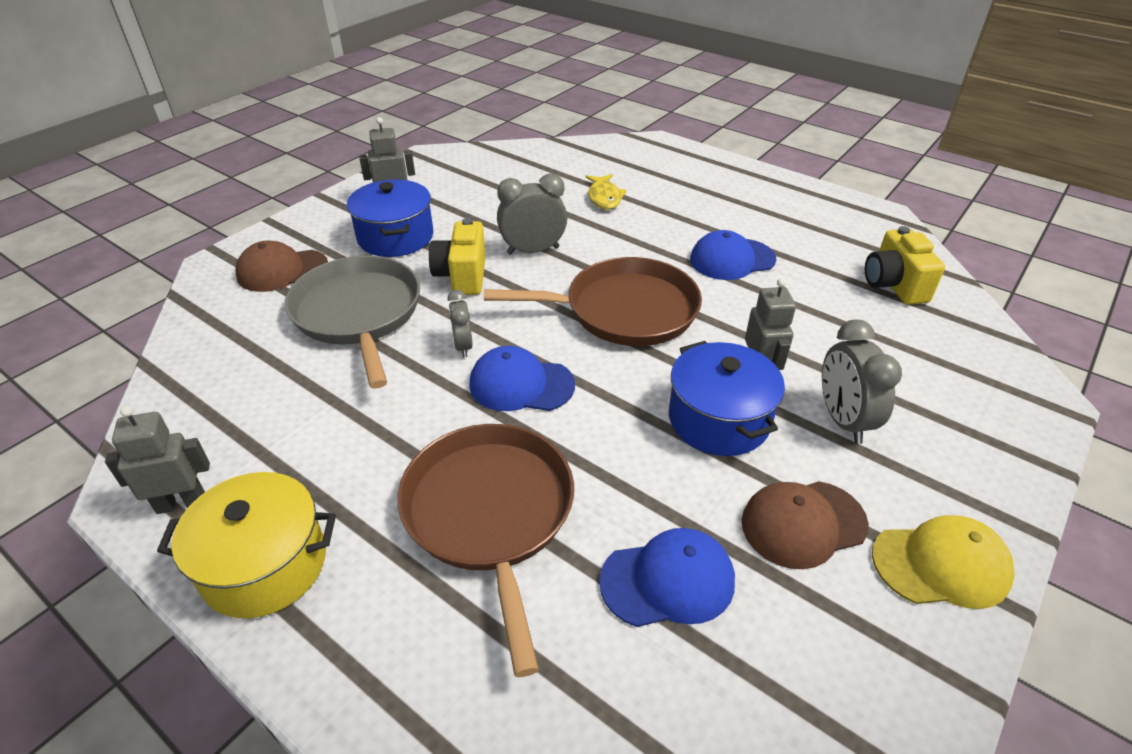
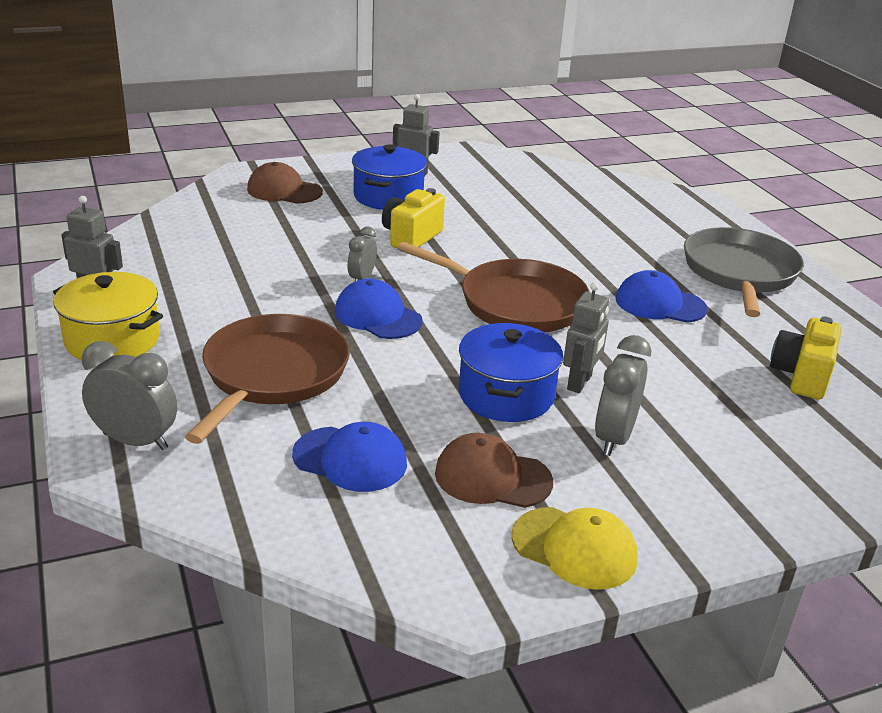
camera: 30 degrees right, 10 degrees down
(358, 314) = (309, 234): grey pan -> grey pan (739, 273)
(533, 250) = (488, 240): grey clock -> grey clock (135, 441)
(604, 197) = (596, 224): yellow fish -> none

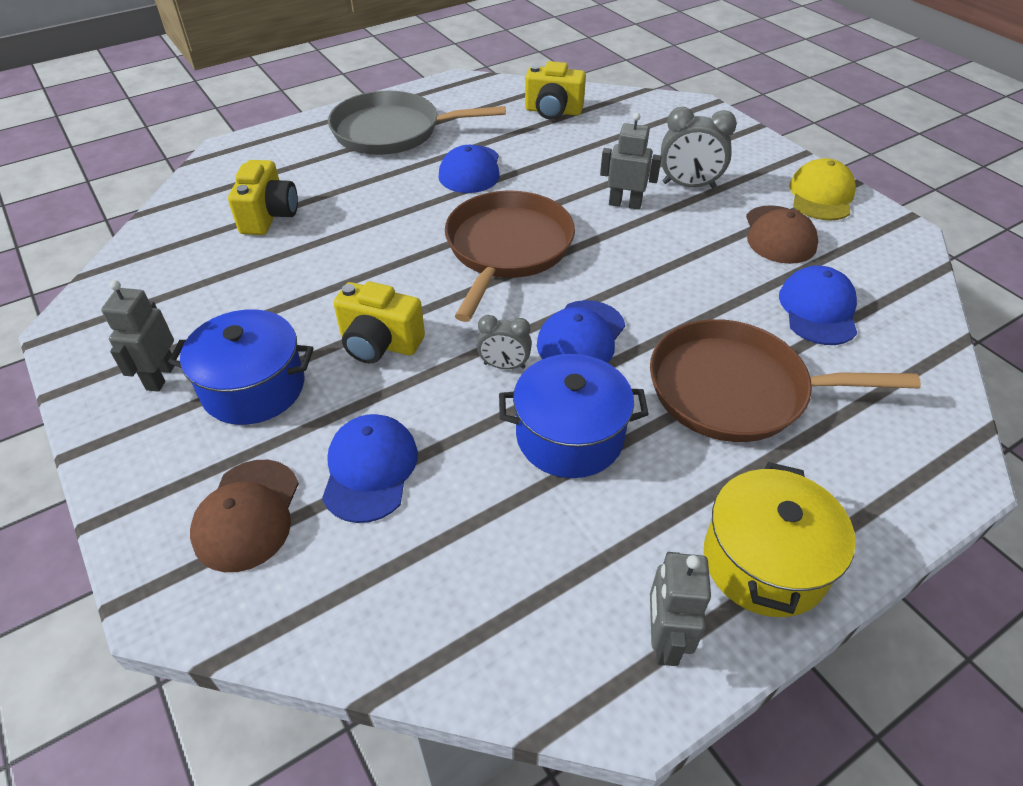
camera: 100 degrees left, 15 degrees up
(135, 441) = (911, 459): grey clock -> none
(293, 224) = (370, 469): none -> blue cap
(506, 395) = (668, 239): blue pot -> blue pot (569, 436)
(590, 210) = (269, 216): none -> yellow camera

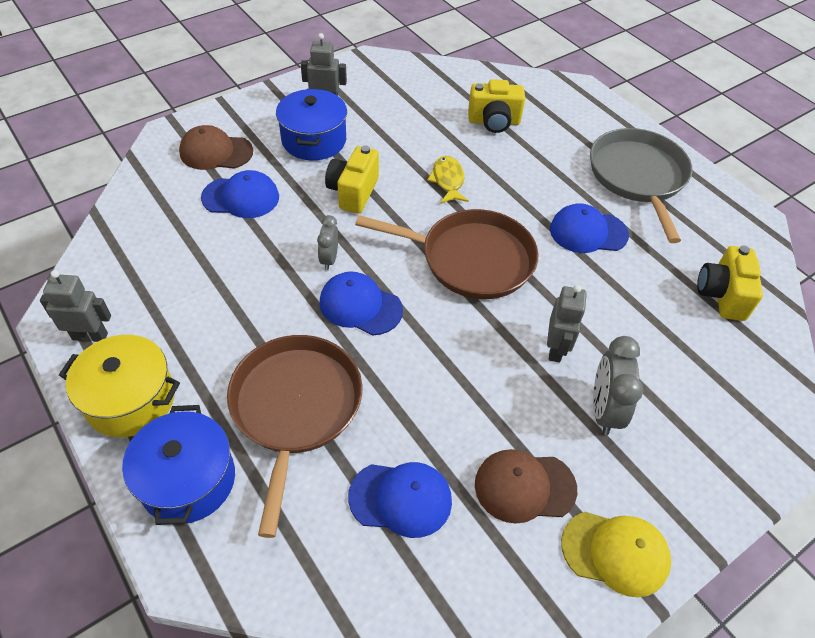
camera: 85 degrees right, 5 degrees up
(372, 259) = (448, 180): none -> yellow fish
(569, 436) = (257, 295): blue pot -> blue pot (188, 480)

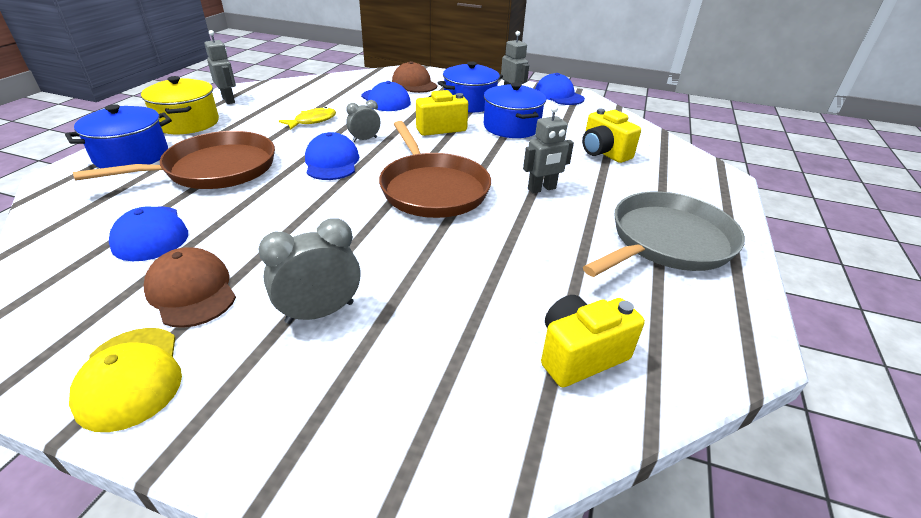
camera: 55 degrees right, 15 degrees down
(396, 144) = (511, 127): none -> blue pot
(448, 180) = (505, 155): yellow fish -> yellow fish (312, 121)
(556, 349) = (374, 260): grey robot -> grey robot (542, 189)
(588, 232) = (545, 234): blue cap -> blue cap (558, 95)

